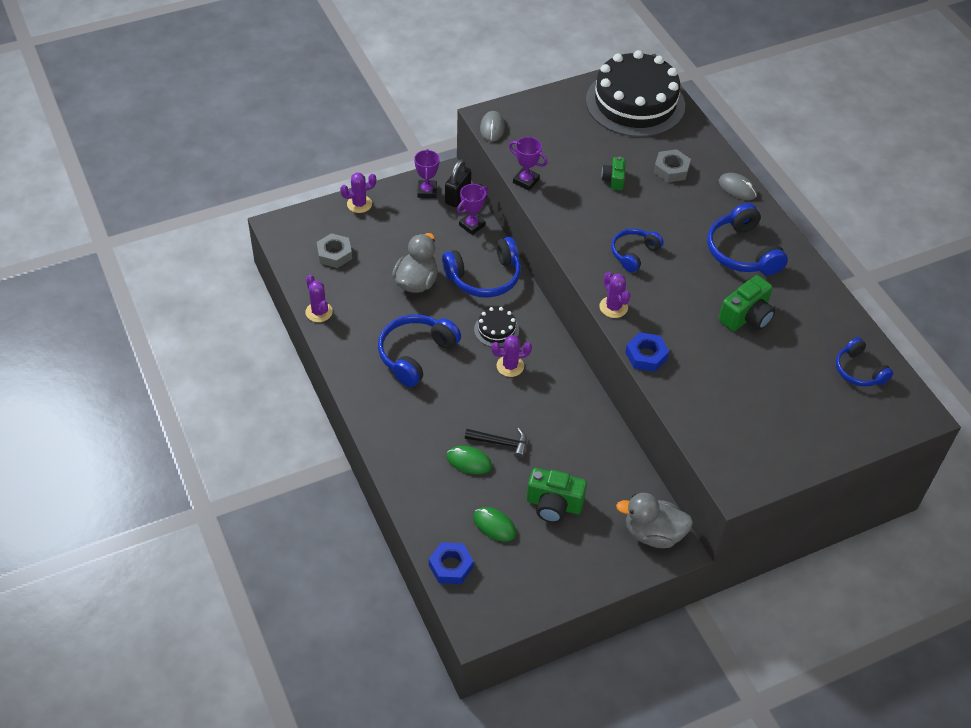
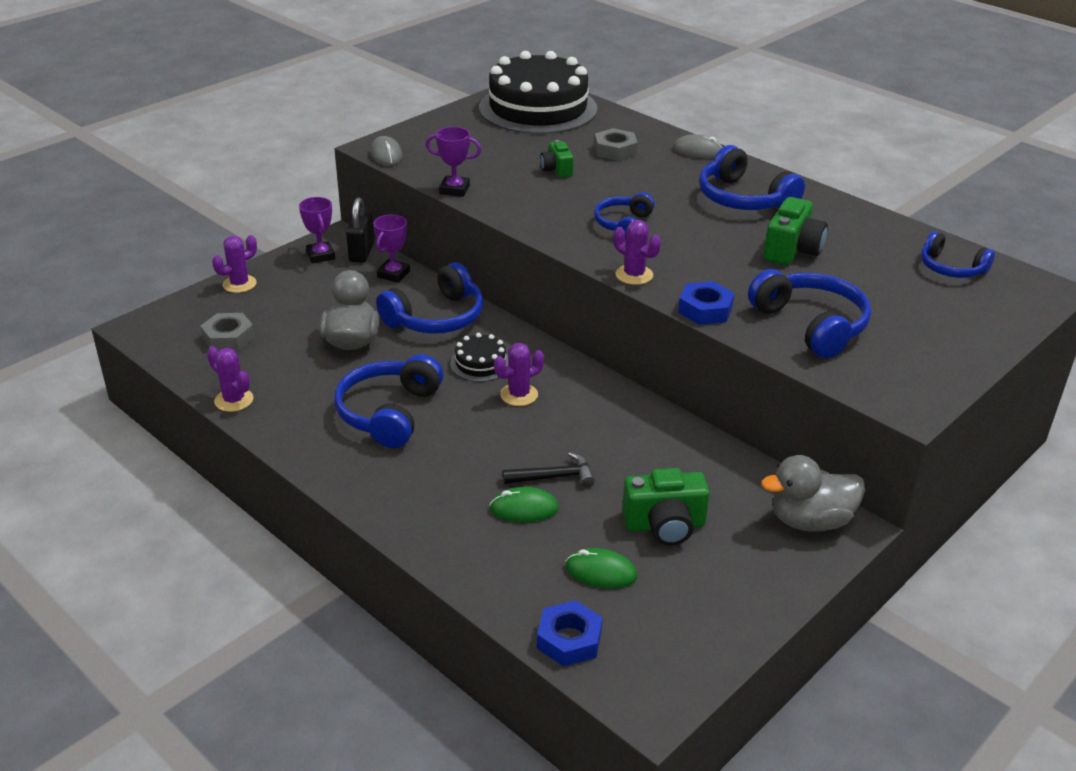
camera: 20 degrees left, 15 degrees down
(714, 393) = (811, 325): none -> blue headphones

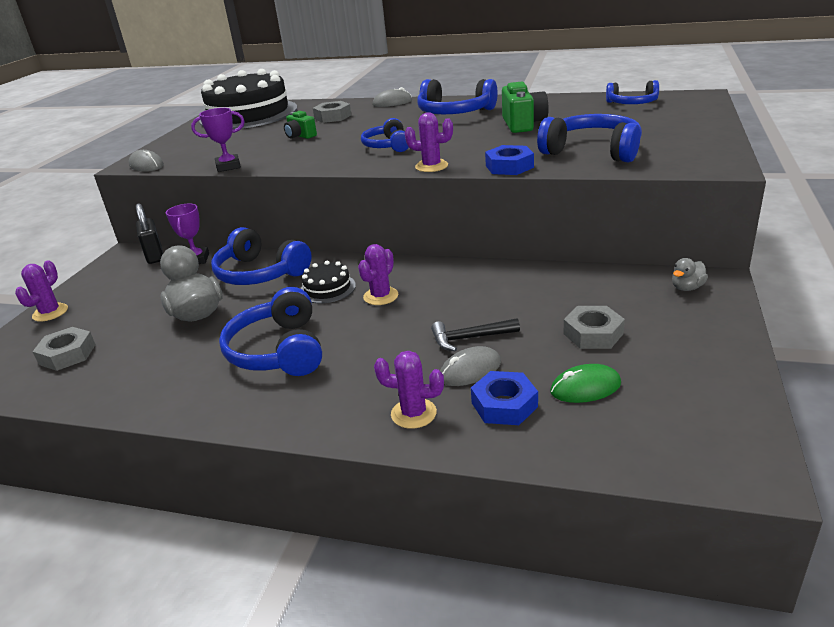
camera: 25 degrees left, 5 degrees down
(234, 400) = (110, 400): purple cactus -> purple cactus (413, 413)
(321, 255) = (118, 269): purple trophy -> none
(436, 317) = (260, 273): blue headphones -> blue headphones turned 105 degrees clockwise
(524, 508) = (470, 370): green mouse -> grey mouse
(554, 477) = (470, 338): black hammer -> black hammer turned 150 degrees counterclockwise
(569, 639) = (623, 453): blue nut -> blue nut (504, 405)
(664, 525) = (593, 334): green camera -> grey nut
(810, 521) = (687, 288): grey duck -> grey duck, size x0.51

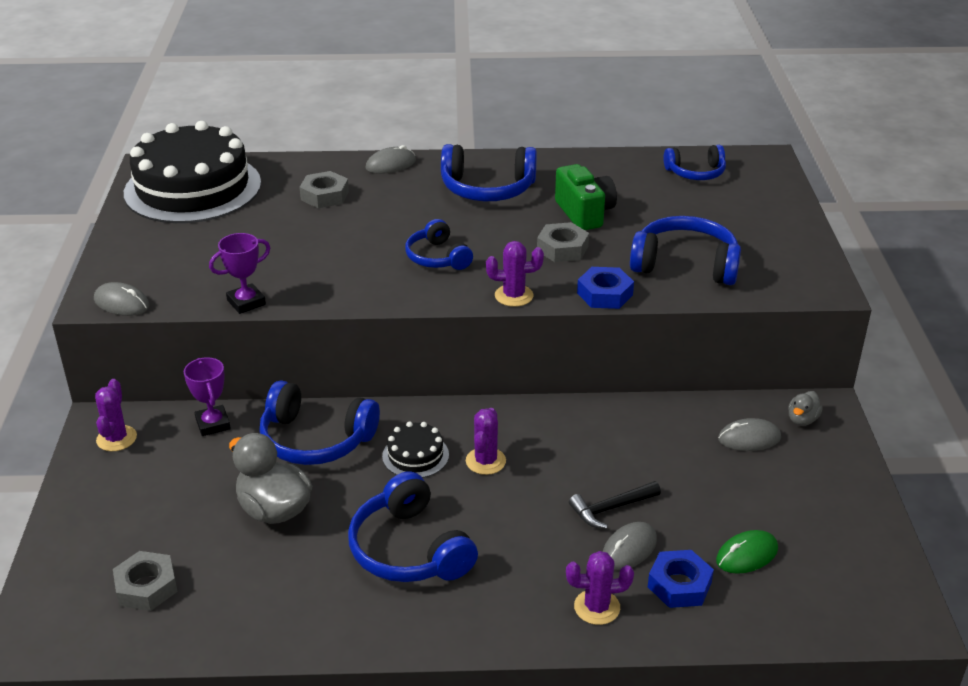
camera: 20 degrees left, 5 degrees up
(50, 312) = (69, 528): purple cactus -> purple cactus (116, 438)
(155, 256) = (148, 422): black padlock -> none
(300, 136) = (305, 237): green camera -> none
(593, 334) = (731, 489): grey nut -> grey nut (562, 248)
(627, 298) = (749, 438): none -> grey mouse

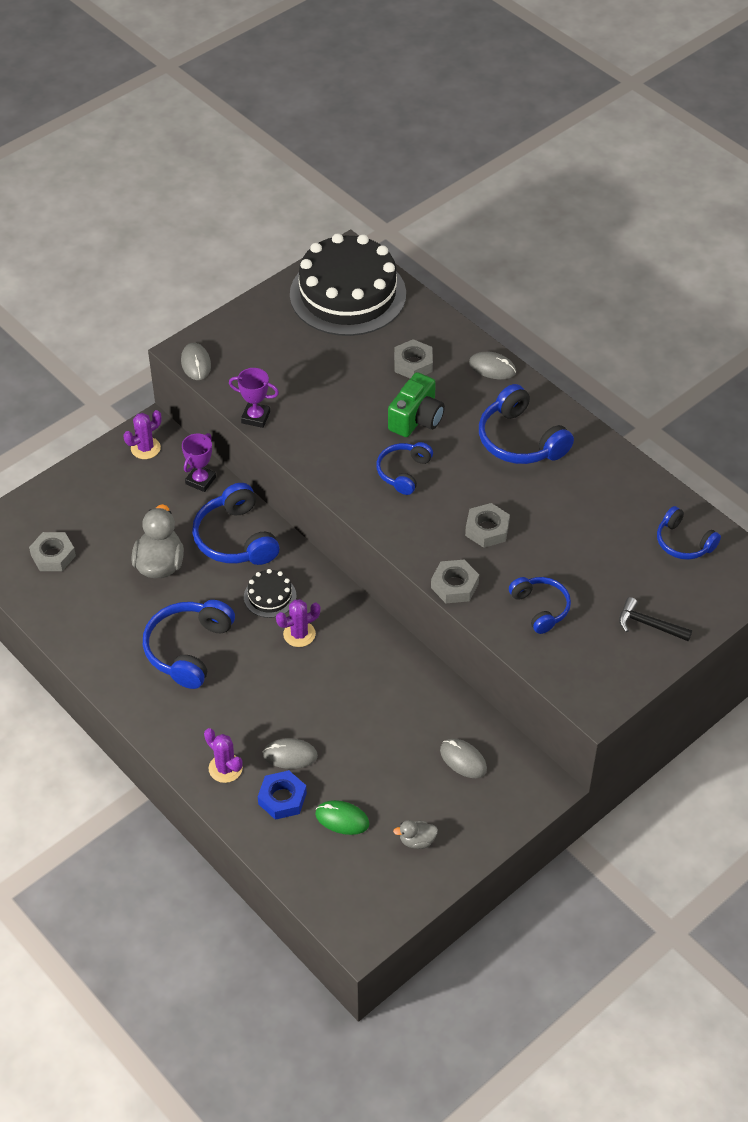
camera: 50 degrees right, 15 degrees up
(514, 296) = (401, 540): purple cactus -> none
(584, 213) = (548, 513): green camera -> green camera (416, 419)
(604, 294) = (454, 585): blue nut -> grey nut
(611, 508) = (318, 725): black hammer -> black hammer (649, 624)
(685, 264) = (540, 608): blue headphones -> blue headphones, size x0.63
(802, 419) = (516, 779): grey duck -> grey duck (417, 841)

